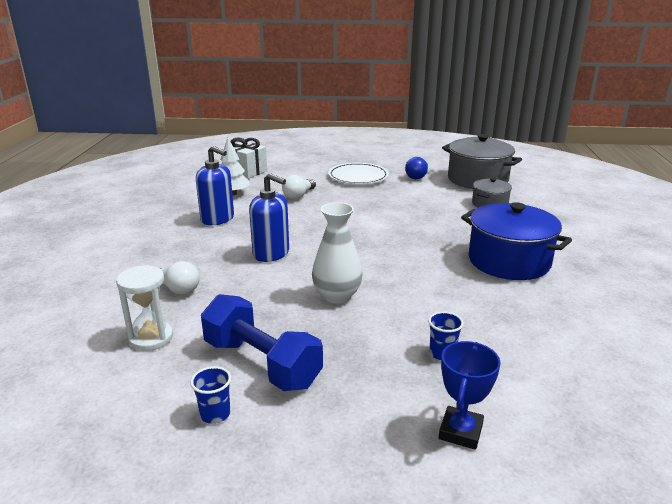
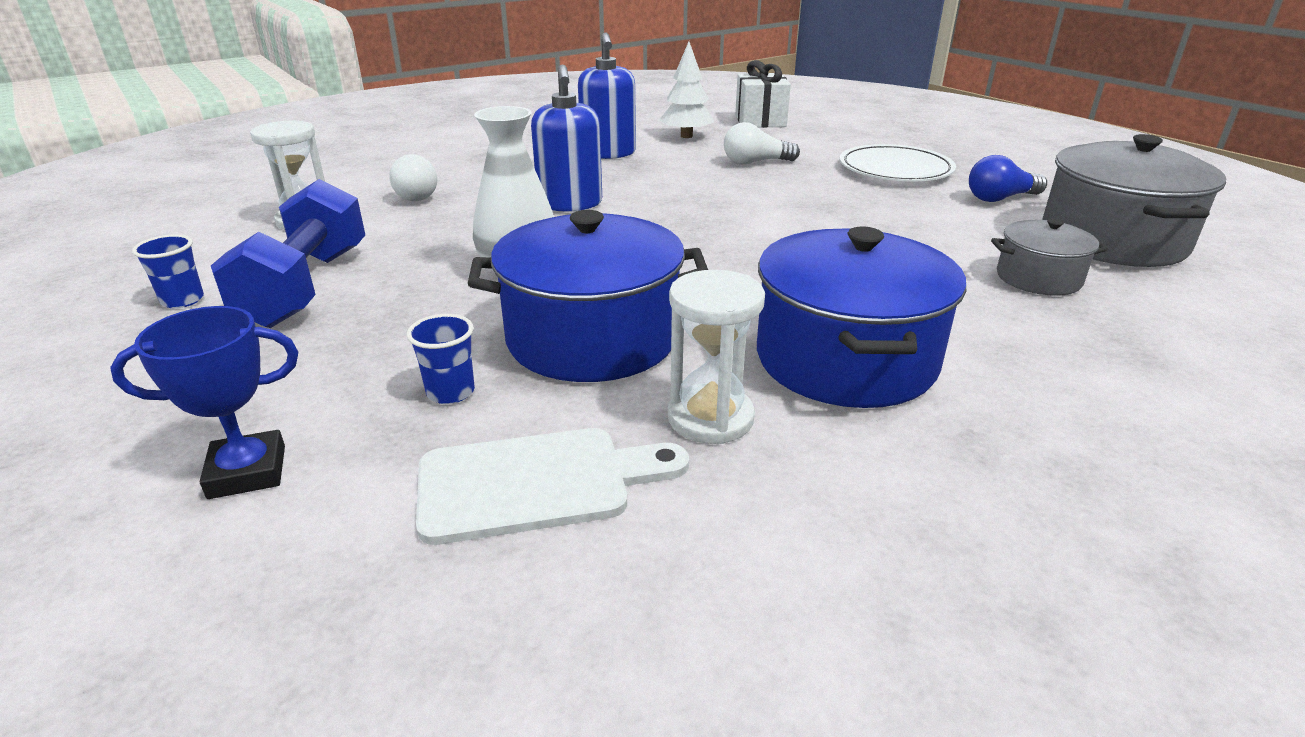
camera: 50 degrees right, 5 degrees up
(431, 303) = (592, 338): none -> blue pot
(524, 303) = (710, 418): none -> white hourglass
(536, 357) = (536, 483): none -> white cutting board

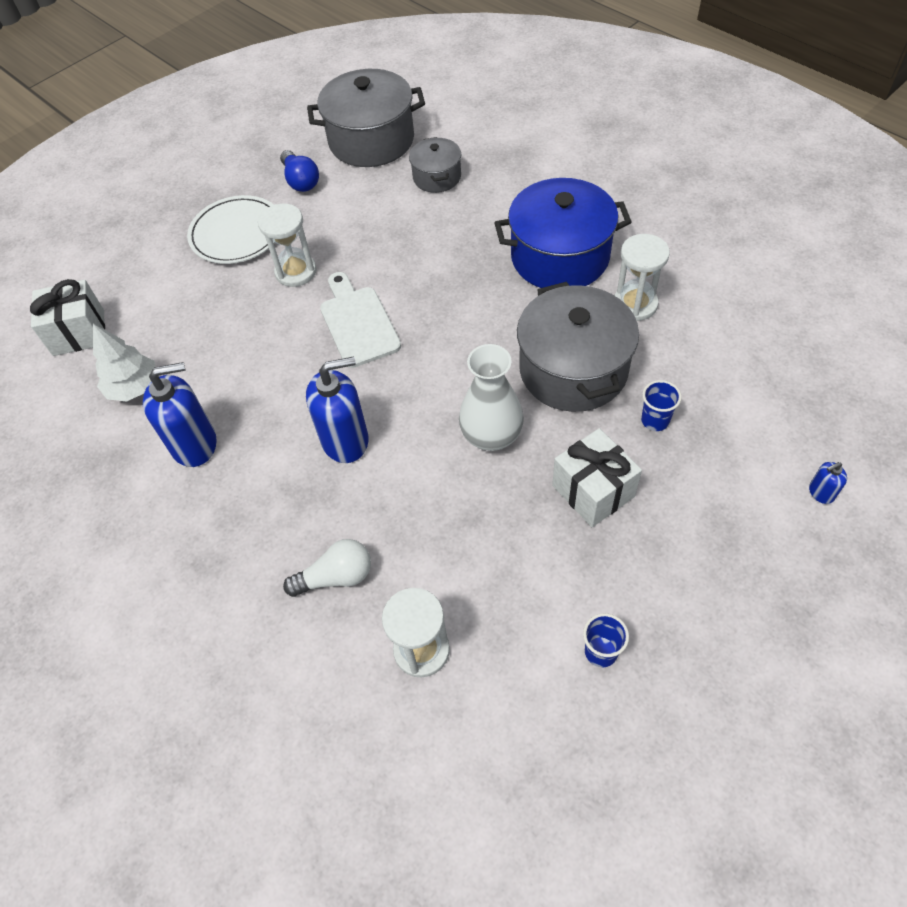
camera: 95 degrees left, 25 degrees up
(148, 547) = (821, 492): none -> blue soap dispenser
(247, 472) = (758, 482): blue trophy -> none
(306, 286) = (553, 571): blue dumbbell -> none
(381, 324) = (593, 491): none -> white gift
(536, 483) = (712, 359): white cutting board -> white cutting board (358, 323)
(592, 338) = (573, 369): blue pot -> grey pot
(755, 162) = (222, 324): white light bulb -> none
(829, 191) = (296, 272): none -> white hourglass

